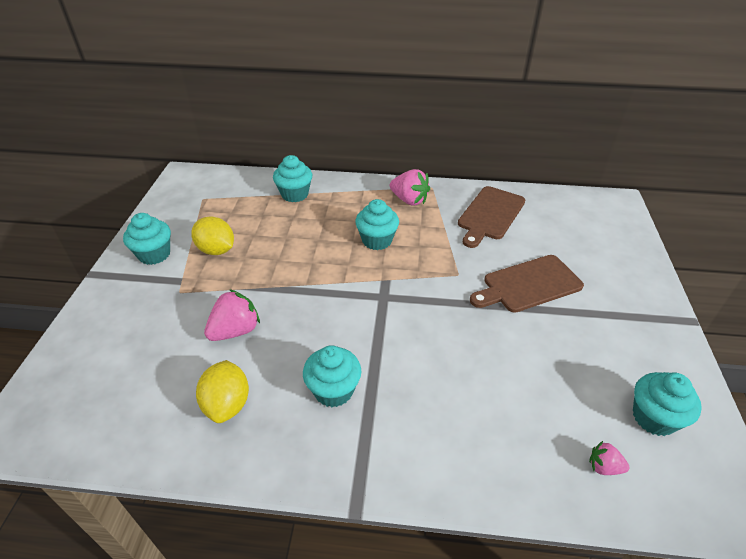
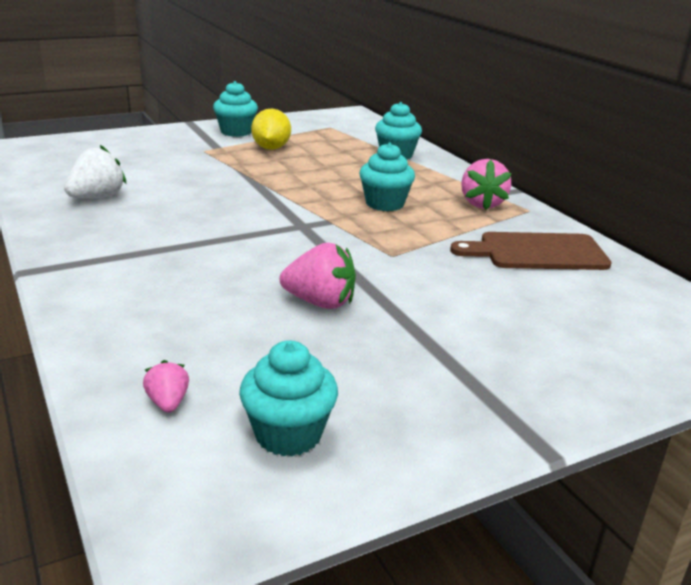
camera: 55 degrees right, 15 degrees down
(227, 404) = (97, 197): yellow lemon -> white strawberry
(235, 330) = (182, 179): pink strawberry -> pink strawberry (320, 302)
(333, 390) = (150, 232): turquoise cupcake -> none
(528, 284) = (436, 301): brown cutting board -> none

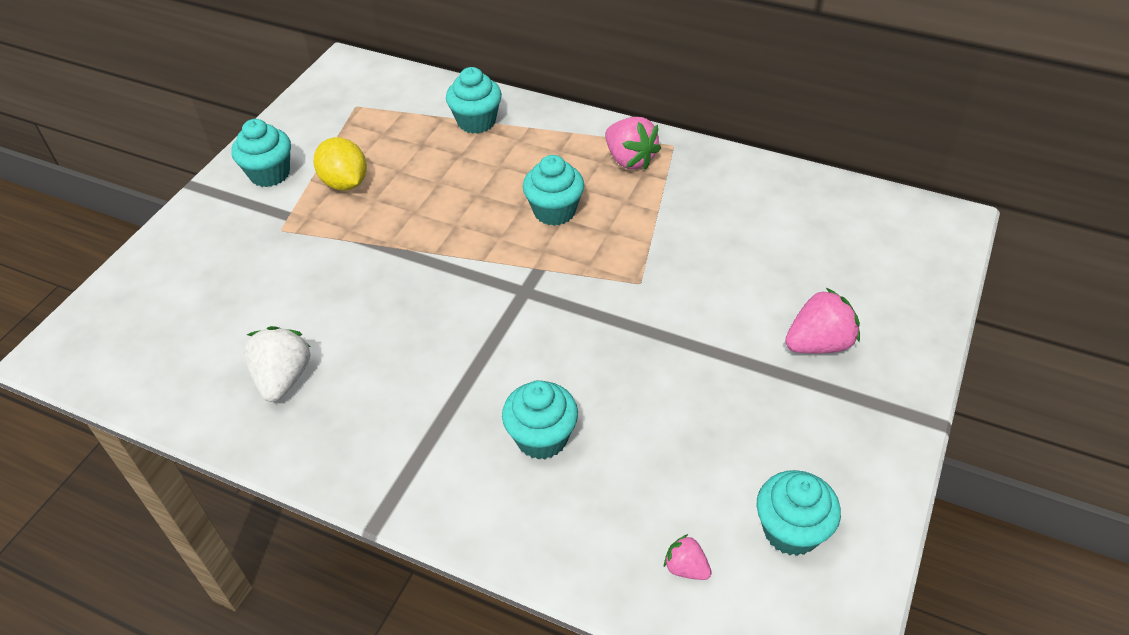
camera: 35 degrees left, 20 degrees up
(192, 288) = (542, 438): none -> turquoise cupcake
(320, 302) = (656, 382): pink strawberry -> pink strawberry (818, 344)
(537, 252) = (735, 204): brown cutting board -> none

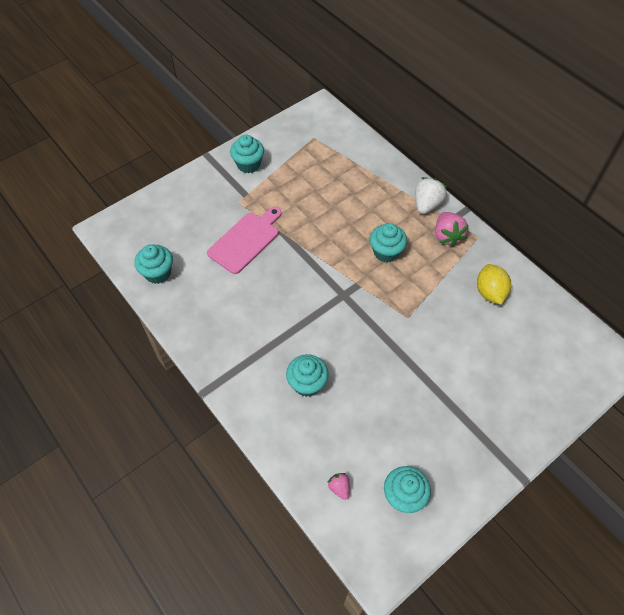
camera: 25 degrees right, 10 degrees up
(283, 378) = (200, 291): white strawberry -> white strawberry (427, 204)
(323, 277) = (245, 240): none -> pink cutting board
(345, 183) = (284, 186): yellow lemon -> yellow lemon (490, 292)
(476, 121) = (374, 175): turquoise cupcake -> turquoise cupcake (158, 273)
(818, 344) = (485, 400): pink strawberry -> none

